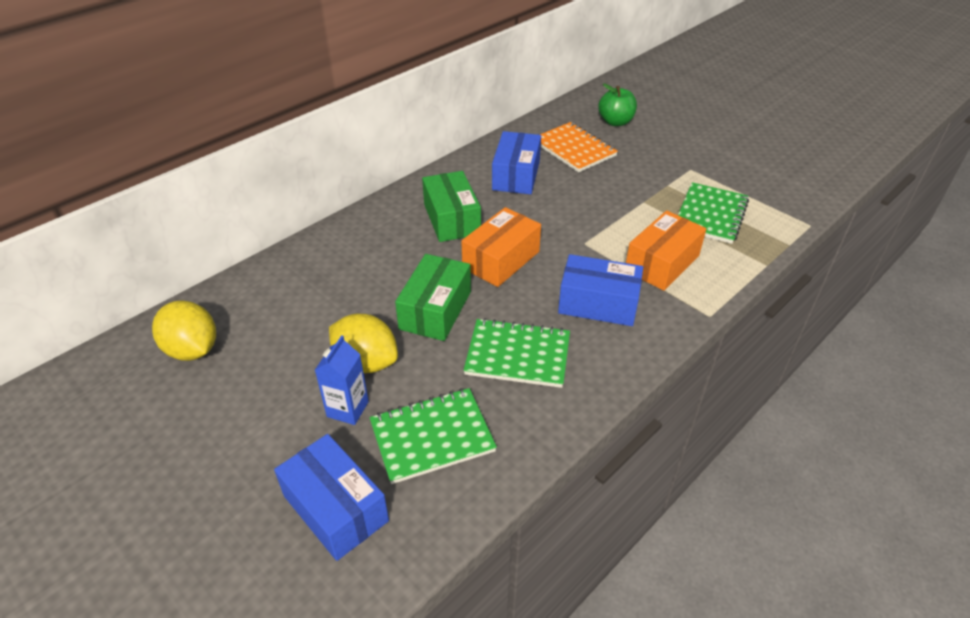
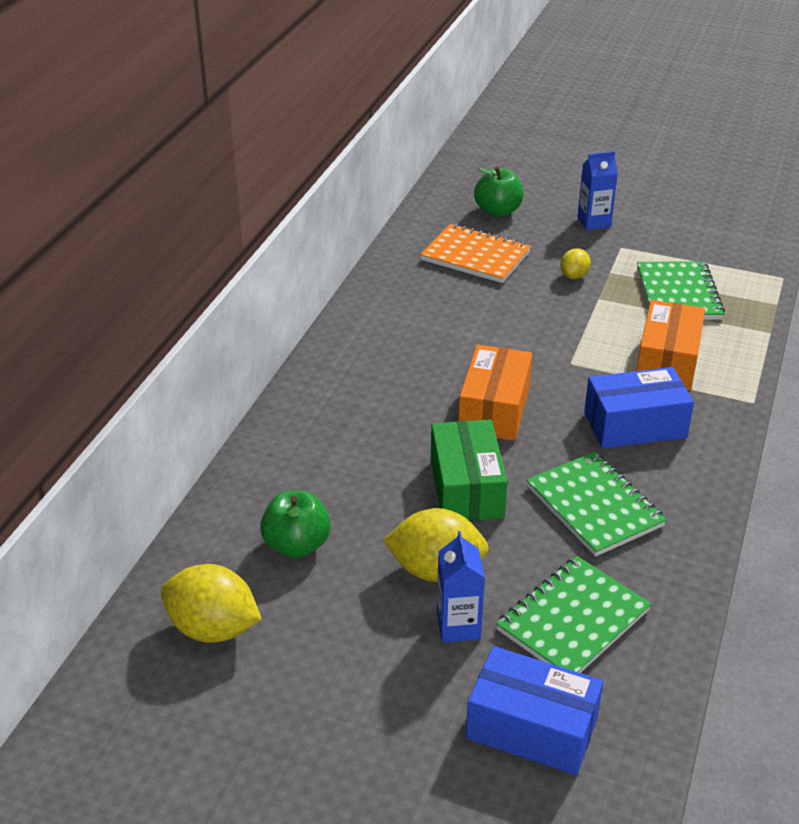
camera: 25 degrees left, 5 degrees down
(290, 312) = (297, 545): none -> green apple
(452, 219) = (399, 379): green box -> none
(516, 175) = (433, 306): blue box -> none
(517, 355) = (594, 506): green notebook -> green notebook turned 75 degrees clockwise
(637, 181) = (574, 276): none -> yellow lemon
(683, 146) = (594, 222): none -> blue carton

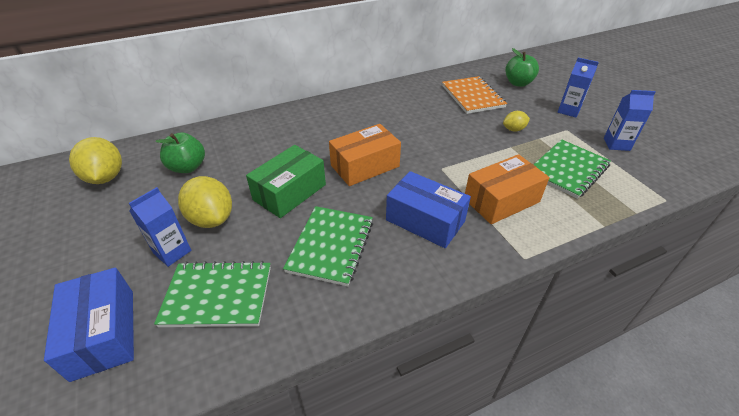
camera: 45 degrees right, 5 degrees up
(682, 239) = (616, 144): none -> blue carton

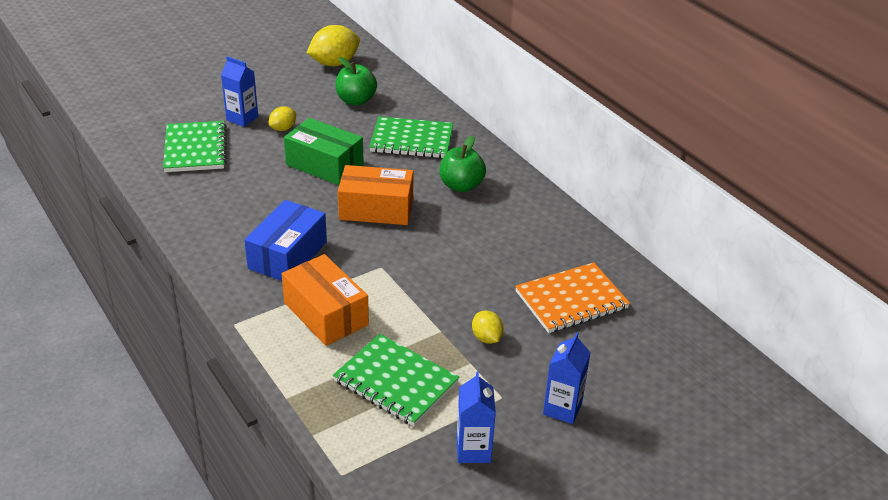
camera: 80 degrees right, 5 degrees down
(104, 333) = (165, 110): blue box -> none
(211, 219) = (283, 128): yellow lemon -> yellow lemon, size x0.54
(331, 246) = (250, 198): green notebook -> green notebook (411, 140)
(365, 166) = (376, 209): orange box -> orange box turned 45 degrees counterclockwise
(518, 83) = (639, 356): green apple -> green apple (461, 186)

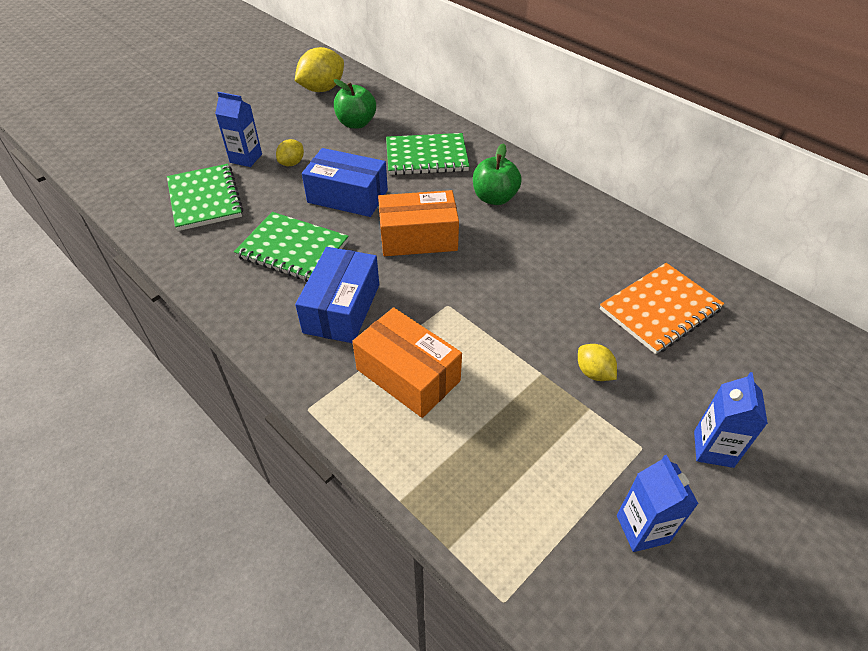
camera: 10 degrees left, 10 degrees up
(324, 165) = (347, 196): green box -> blue box
(396, 382) = (518, 451): green notebook -> green notebook (293, 249)

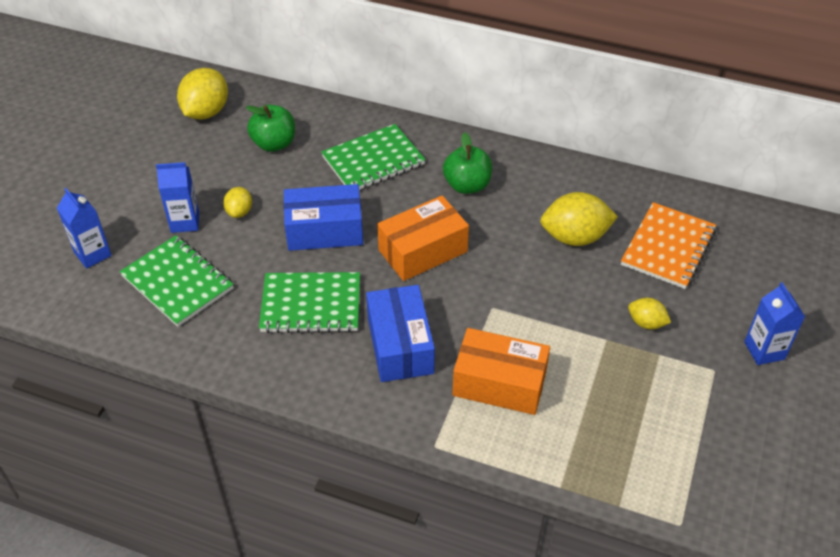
camera: 25 degrees left, 0 degrees up
(568, 270) = (575, 237): none -> yellow lemon
(642, 529) = (746, 431): blue carton -> blue carton (92, 254)

